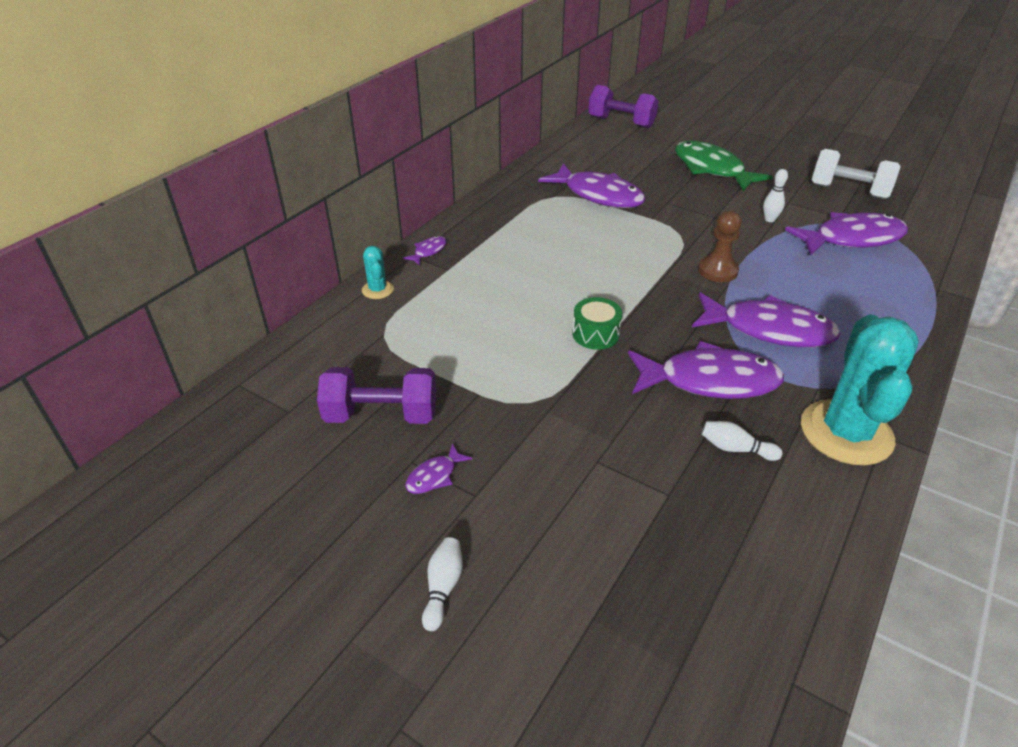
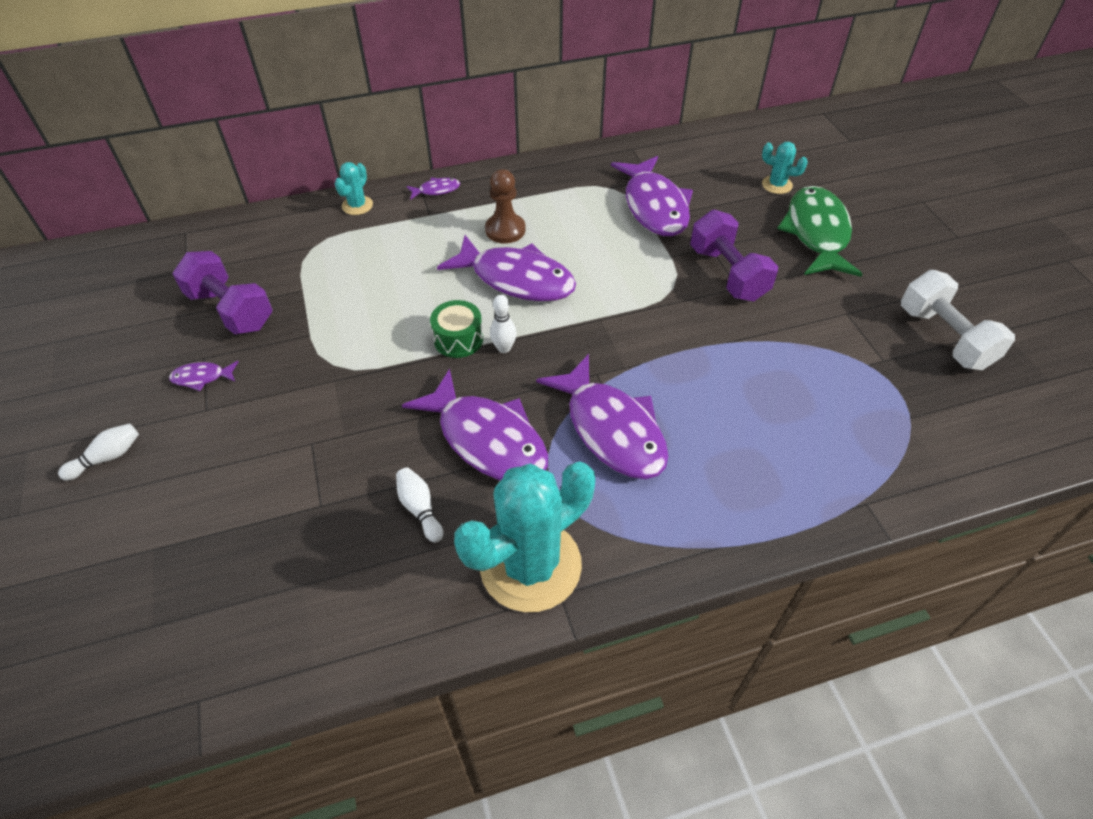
camera: 40 degrees right, 10 degrees up
(621, 122) = (796, 135): purple dumbbell -> purple dumbbell (727, 274)
(651, 153) = (777, 185): none -> turquoise cactus
(718, 271) = (653, 344): brown pawn -> brown pawn (505, 230)
(769, 219) = (793, 321): white bowling pin -> white bowling pin (504, 348)
(852, 239) = (855, 392): purple fish -> purple fish (516, 279)

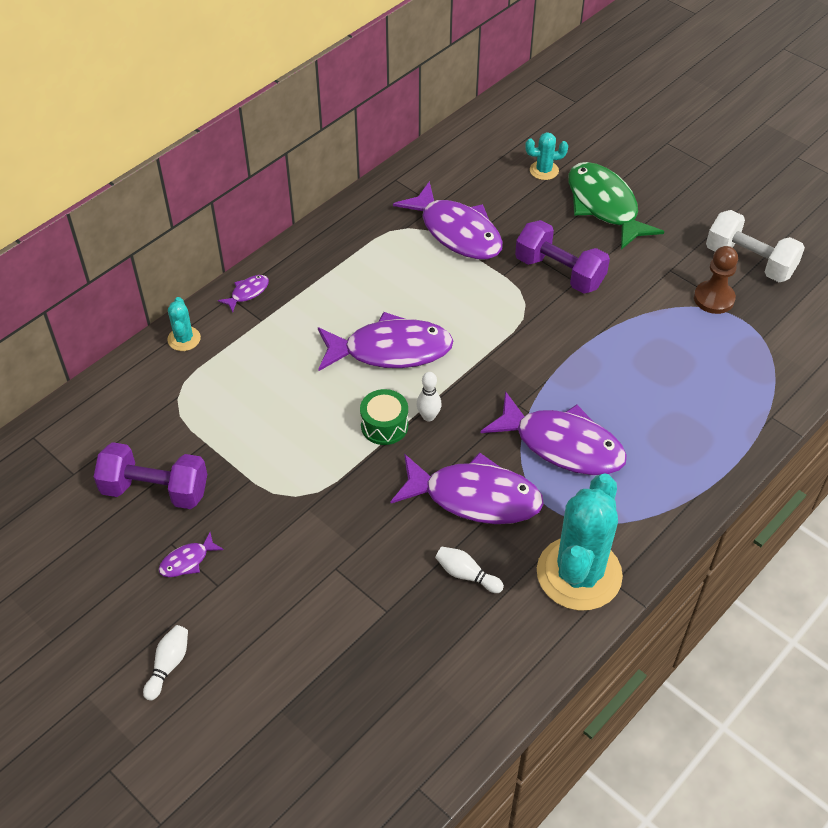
camera: 30 degrees left, 0 degrees up
(505, 230) = (344, 307): brown pawn -> brown pawn (714, 299)

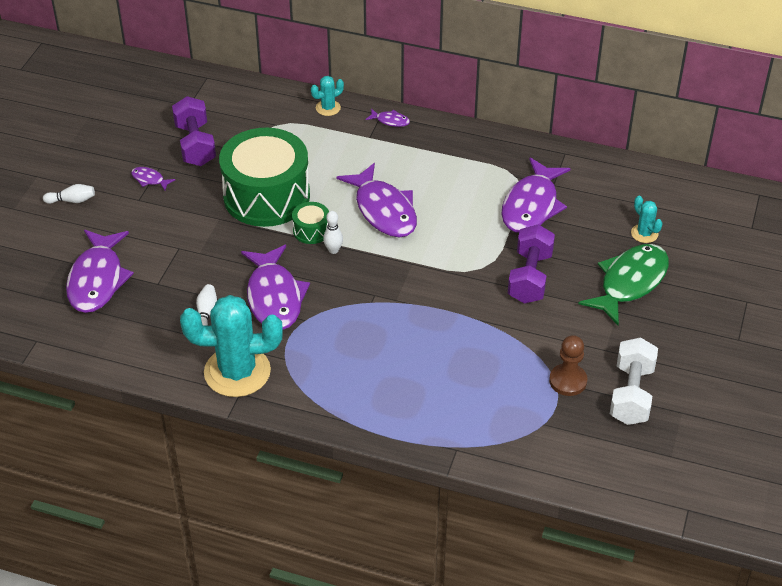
camera: 65 degrees right, 5 degrees down
(298, 448) = (266, 196): none -> green drum
(562, 445) = (350, 330): purple fish -> purple fish (97, 280)

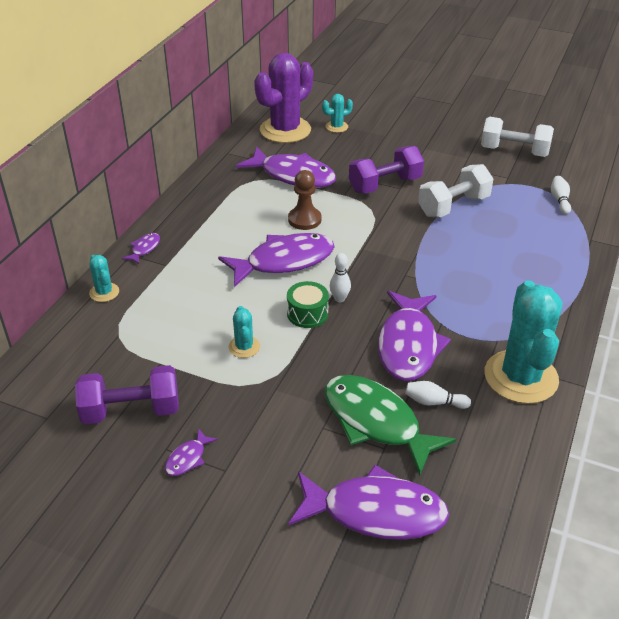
camera: 85 degrees left, 5 degrees down
(72, 200) = (211, 550): white bowling pin -> white bowling pin (559, 200)
(266, 196) = (244, 347): green drum -> turquoise cactus
(274, 297) = (408, 345): purple fish -> purple fish turned 105 degrees clockwise
(499, 333) = (453, 206): none -> white dumbbell
(529, 277) = (385, 185): purple dumbbell -> purple dumbbell turned 45 degrees counterclockwise
(568, 381) = (504, 178): brown pawn -> brown pawn (304, 219)
(624, 192) = (285, 130): none -> purple cactus
(630, 283) = (393, 139): green fish -> green fish (376, 422)

